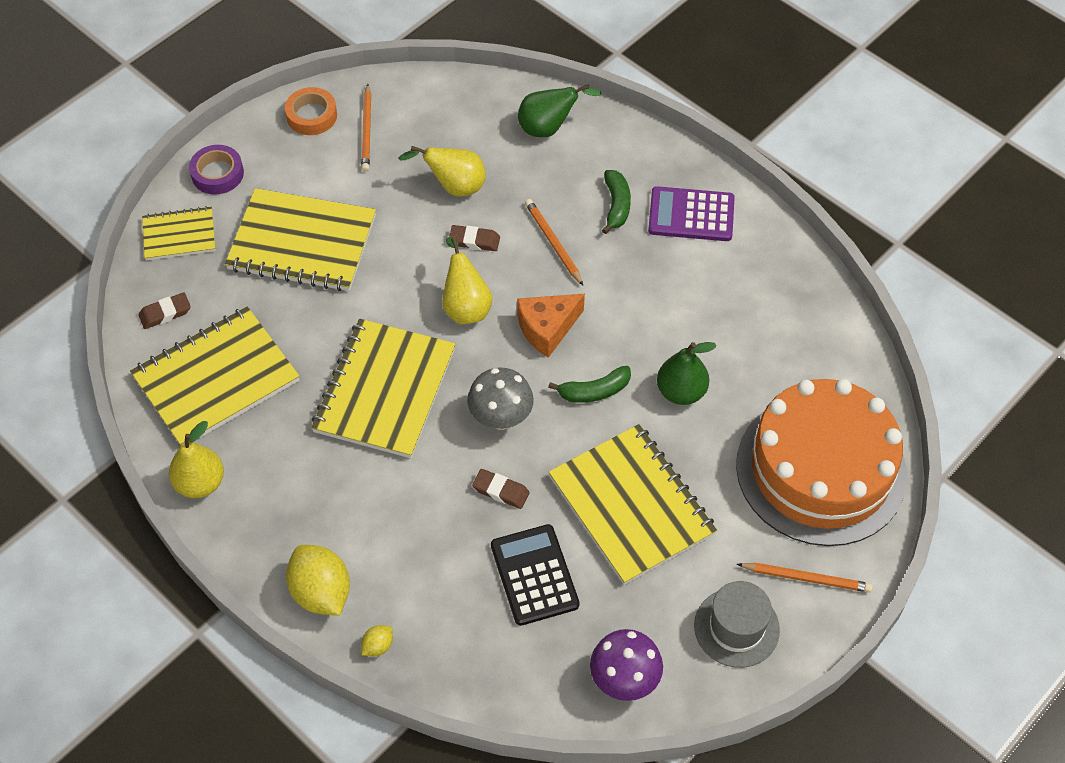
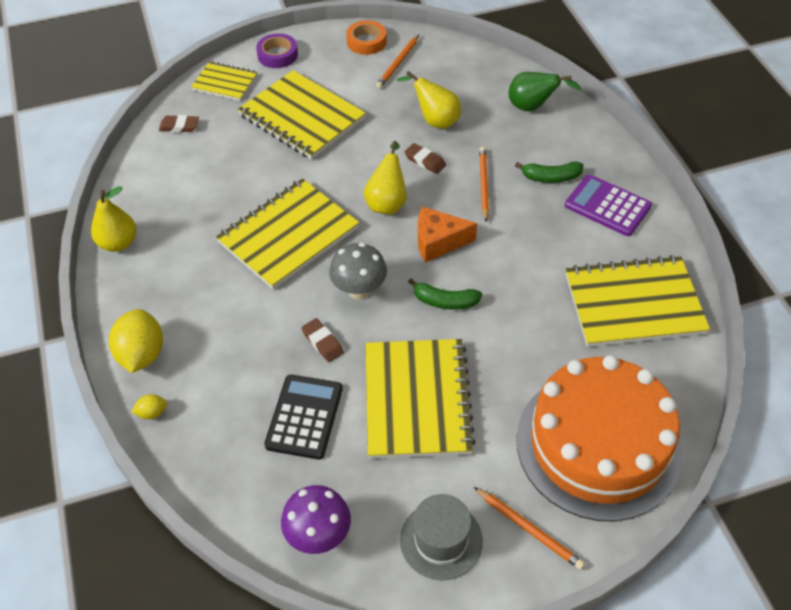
camera: 30 degrees right, 5 degrees down
(216, 379) = (180, 180): yellow notebook -> yellow notebook (634, 304)
(616, 205) = (551, 177): green banana -> green banana turned 60 degrees clockwise
(681, 392) = (515, 331): green pear -> none

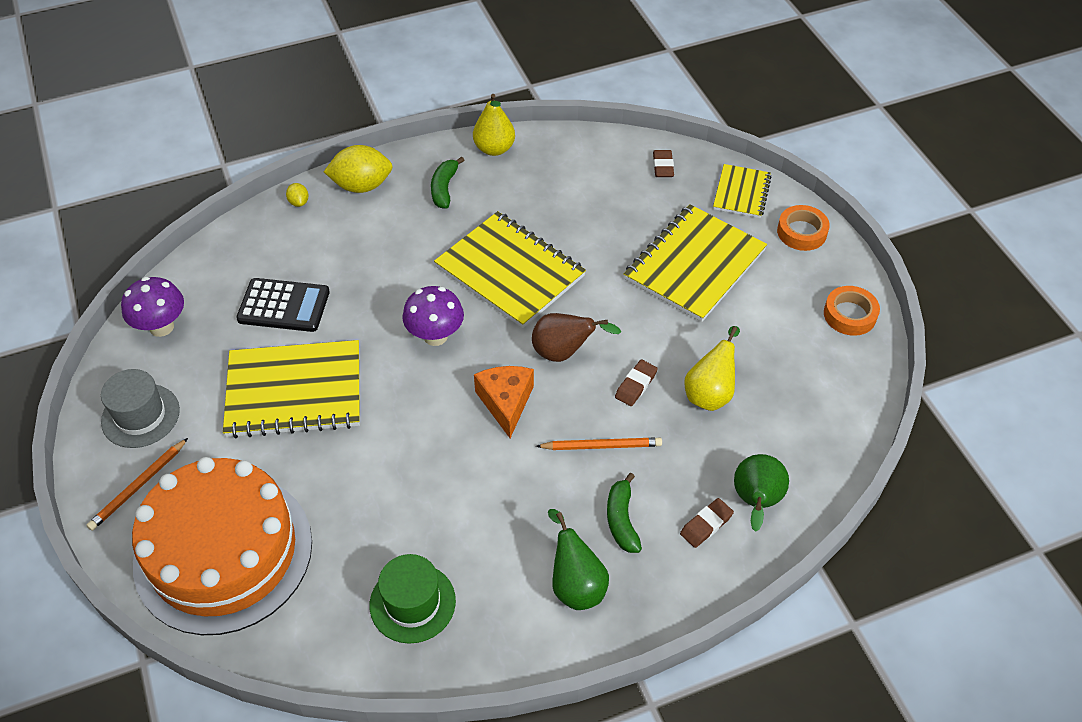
camera: 85 degrees right, 0 degrees up
(277, 55) = (801, 232): purple tape -> orange tape
(322, 342) = (369, 312): brown eraser -> brown eraser (706, 525)
(359, 290) = (435, 336): grey mushroom -> purple mushroom
(387, 202) = (564, 352): yellow pear -> brown pear
(398, 63) = (813, 350): orange pencil -> none
(444, 301) = (419, 411): green banana -> green banana (444, 188)
(607, 206) = (575, 584): purple calculator -> green pear
(634, 304) = (412, 603): yellow notebook -> green hat

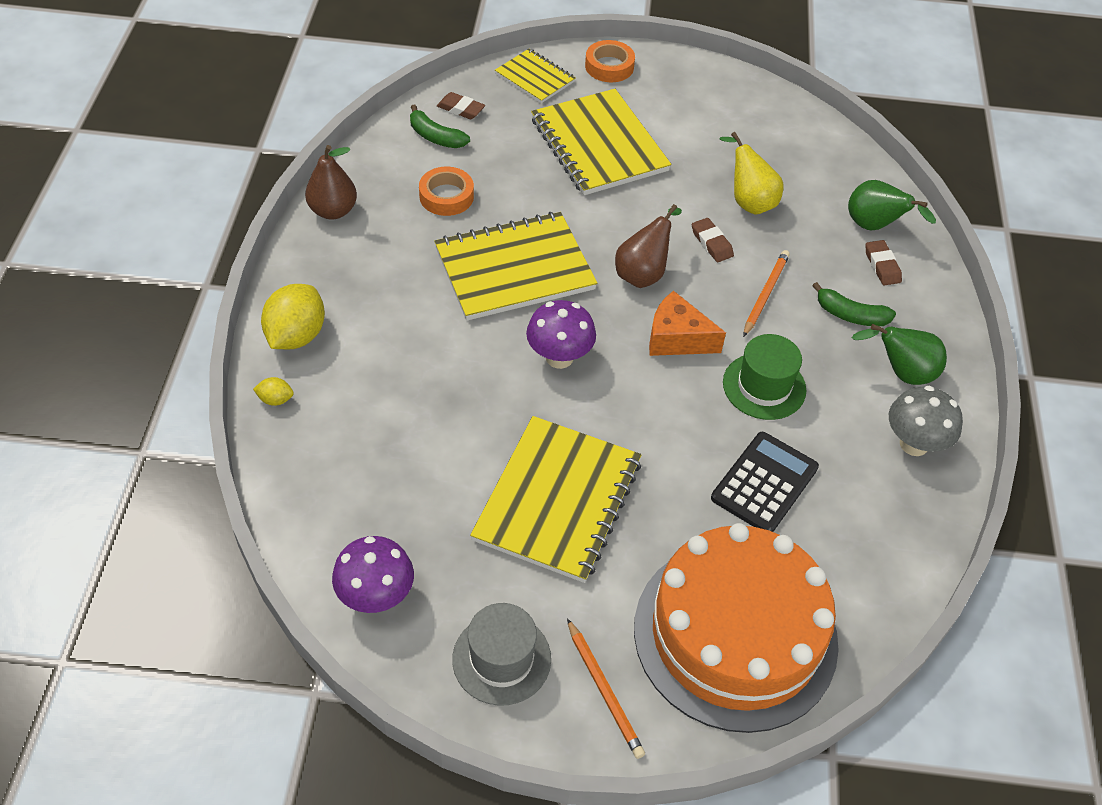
camera: 65 degrees left, 0 degrees up
(284, 306) = (427, 468): black calculator -> black calculator (764, 483)
(412, 603) = (868, 496): green hat -> green hat (764, 386)
(444, 188) = (358, 271): green banana -> green banana (435, 137)
(494, 149) = (333, 211): yellow pear -> brown pear
(494, 621) = (914, 444): none -> grey mushroom
(849, 315) = (718, 85): orange tape -> orange tape (446, 196)

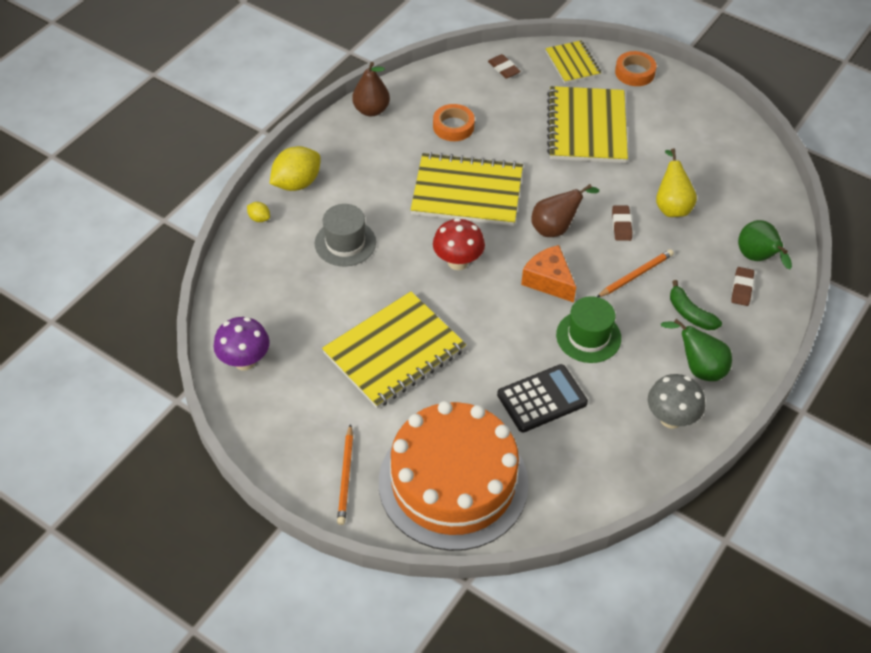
camera: 30 degrees right, 0 degrees up
(435, 137) = (473, 83): green banana -> none
(501, 659) = (295, 430): grey hat -> grey hat (345, 243)
(559, 357) = (458, 262): purple mushroom -> red mushroom

